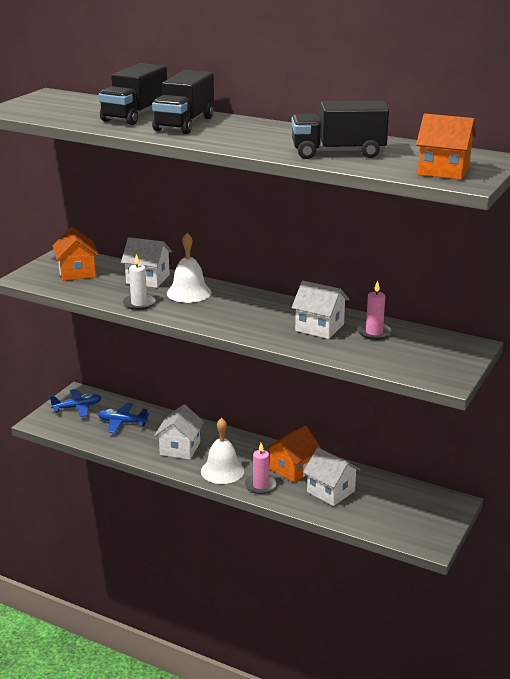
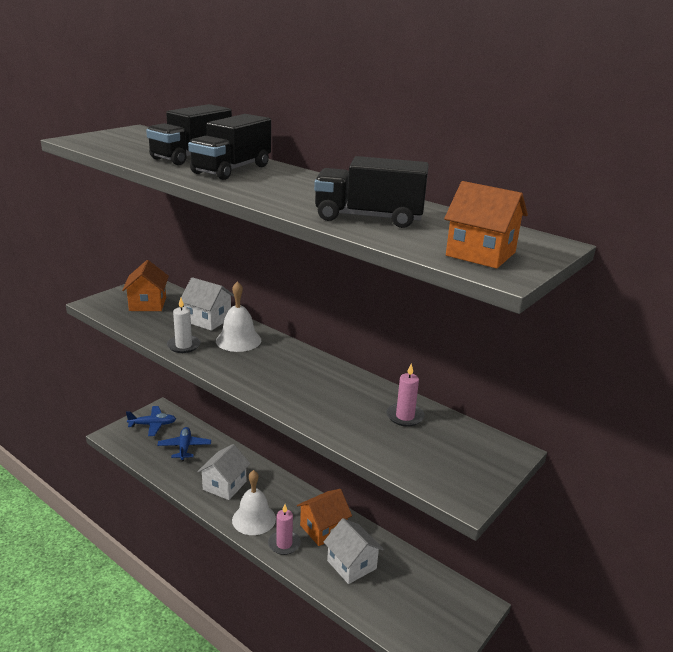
camera: 10 degrees right, 0 degrees up
(122, 423) = (184, 447): blue plane -> blue plane turned 60 degrees clockwise
(319, 327) = (349, 401): white house -> none

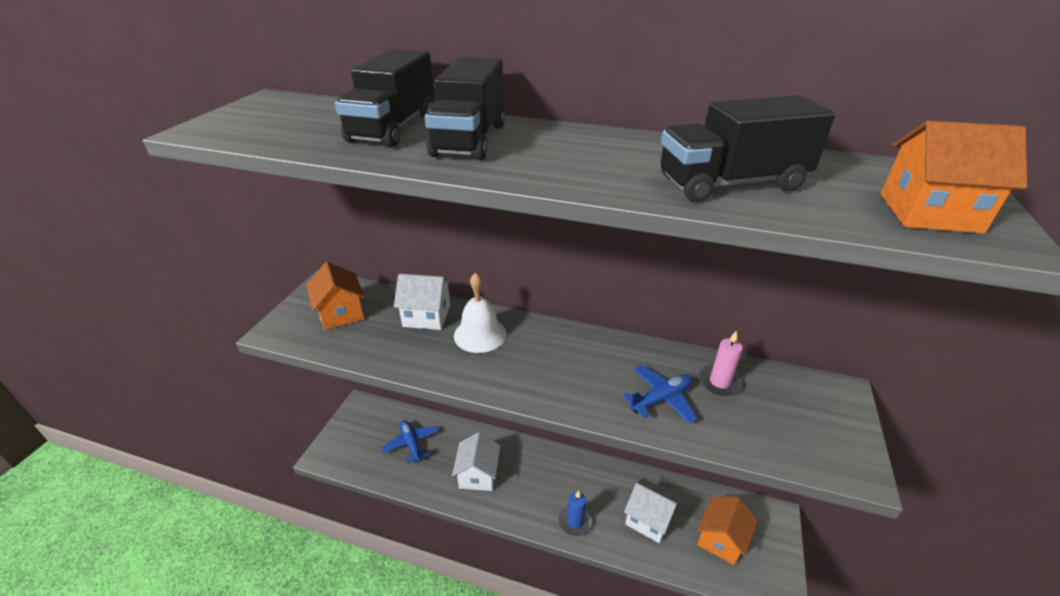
camera: 20 degrees left, 10 degrees up
(152, 425) = (361, 427): blue plane -> blue plane (661, 399)
(183, 346) = (424, 362): white candle -> none
(254, 519) = (529, 504): white bell -> none
(284, 544) = (575, 521): pink candle -> blue candle
(323, 529) = (600, 489): orange house -> orange house (721, 539)

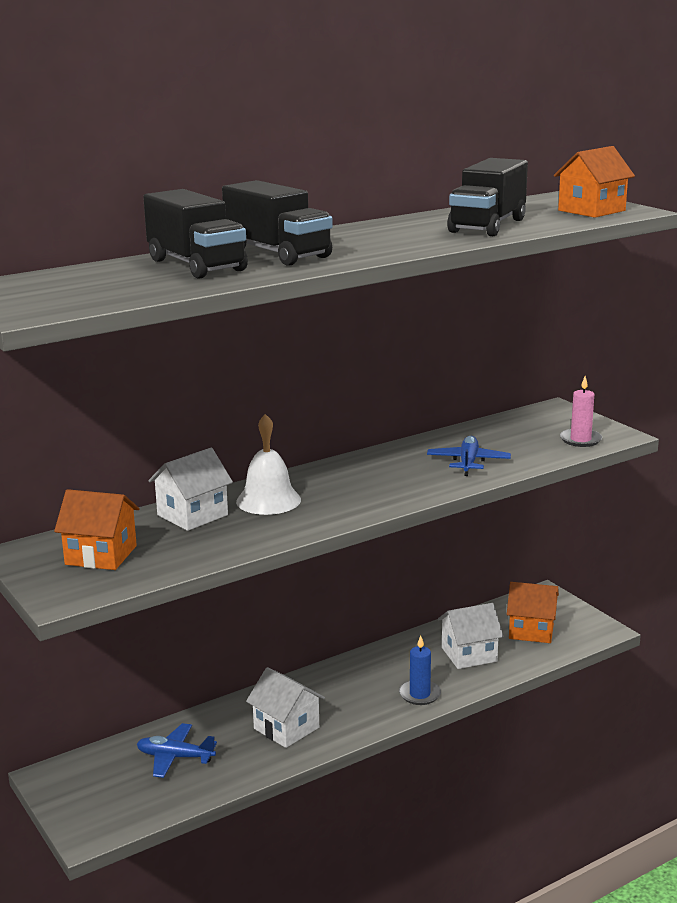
camera: 50 degrees left, 15 degrees down
(719, 382) = (485, 438): pink candle -> pink candle (580, 440)
(721, 539) = (531, 630): orange house -> orange house turned 60 degrees counterclockwise

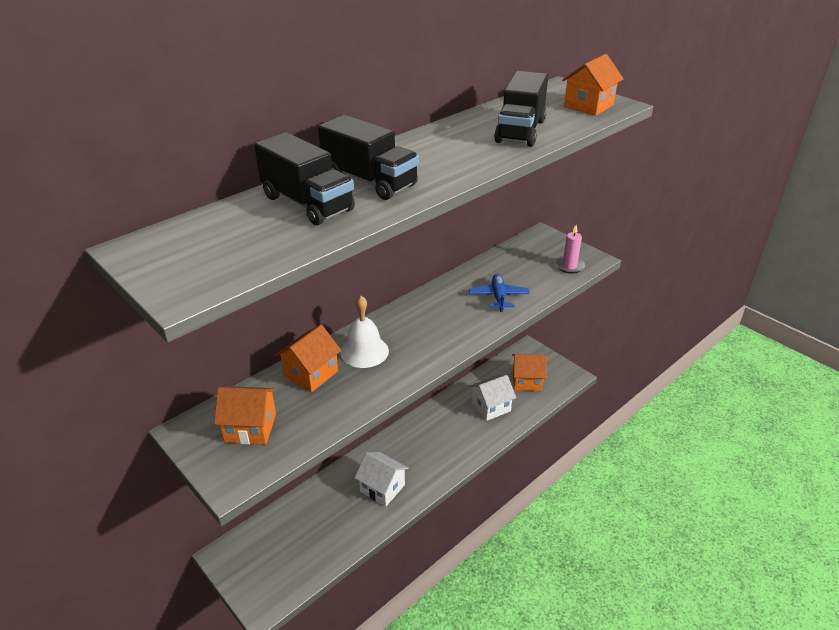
camera: 10 degrees left, 15 degrees up
(175, 757) = (310, 525): blue plane -> none
(192, 515) = (311, 373): white house -> orange house
(419, 694) = (466, 446): blue candle -> none

